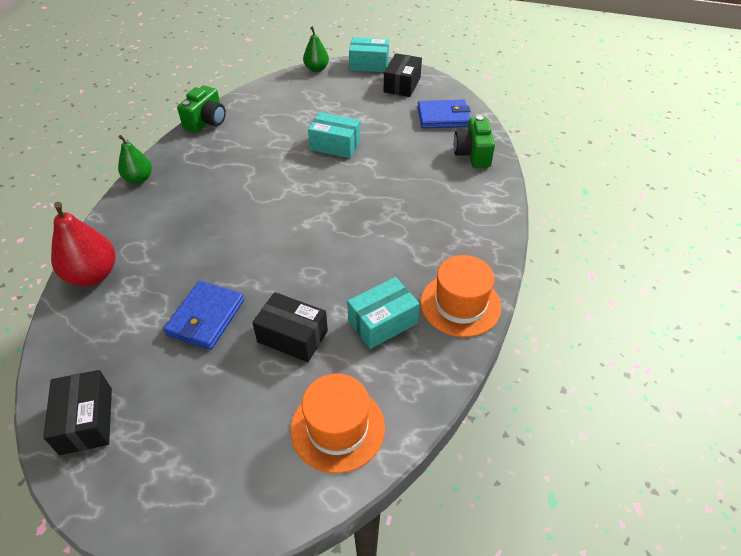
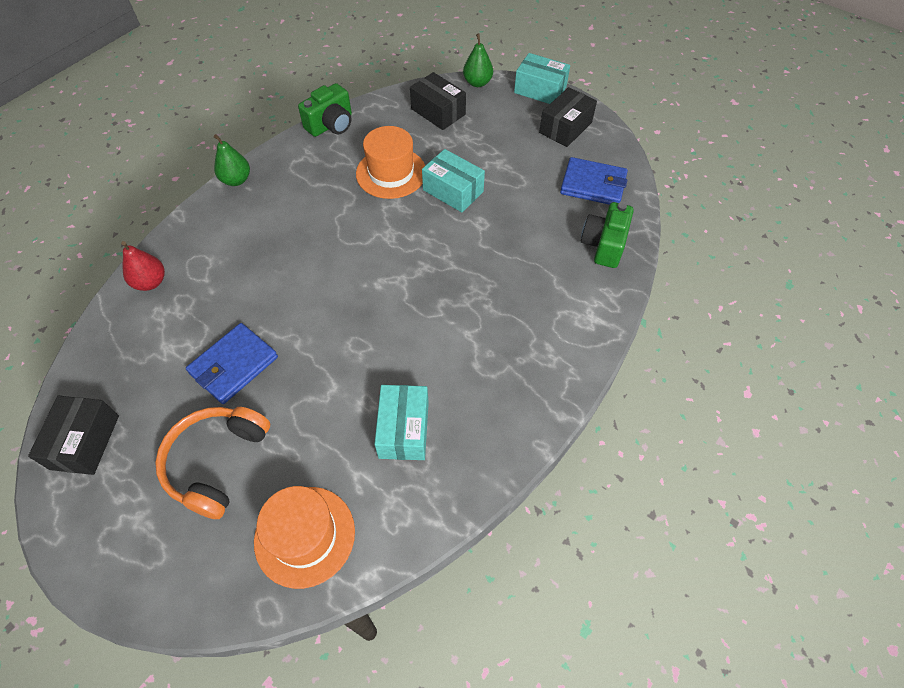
camera: 20 degrees right, 10 degrees up
(93, 275) = (150, 282): red pear -> red pear, size x0.64
(227, 397) = (217, 462): none -> orange headphones
(292, 336) = (306, 415): black box -> black box (438, 112)
(382, 322) = (404, 429): turquoise box -> turquoise box turned 75 degrees counterclockwise
(460, 304) = (496, 436): orange hat -> orange hat (391, 173)

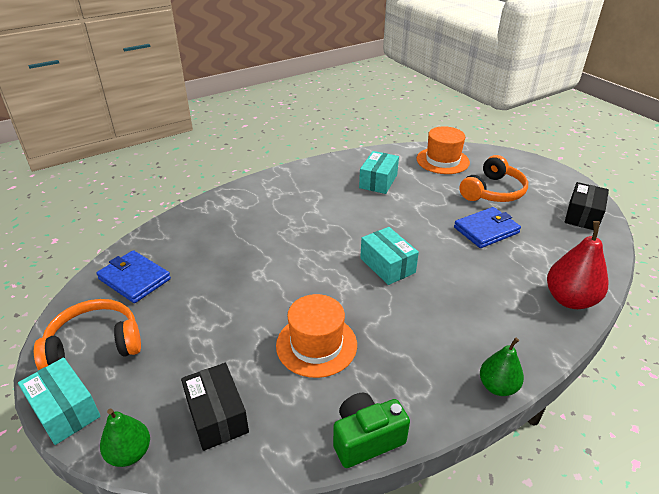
camera: 160 degrees left, 20 degrees down
(150, 282) = (570, 299): red pear -> red pear, size x1.57
(453, 191) = (264, 308): turquoise box -> turquoise box (387, 265)
(565, 128) = (94, 345): black box -> orange headphones
(604, 245) = (176, 235): green camera -> none

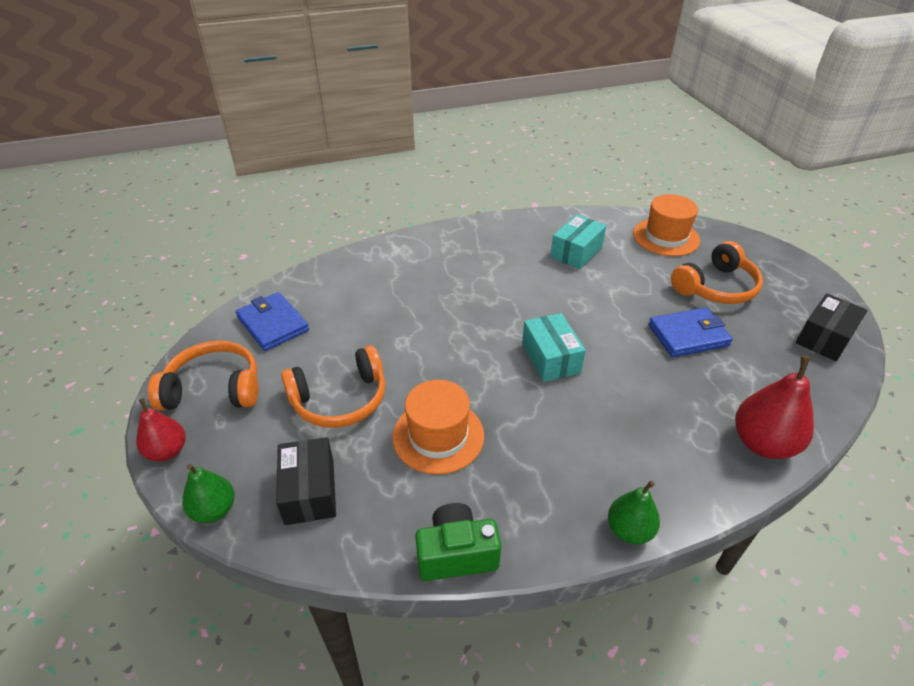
camera: 15 degrees right, 5 degrees up
(65, 410) = (167, 451): turquoise box -> red pear
(219, 331) = (340, 399): none -> orange headphones

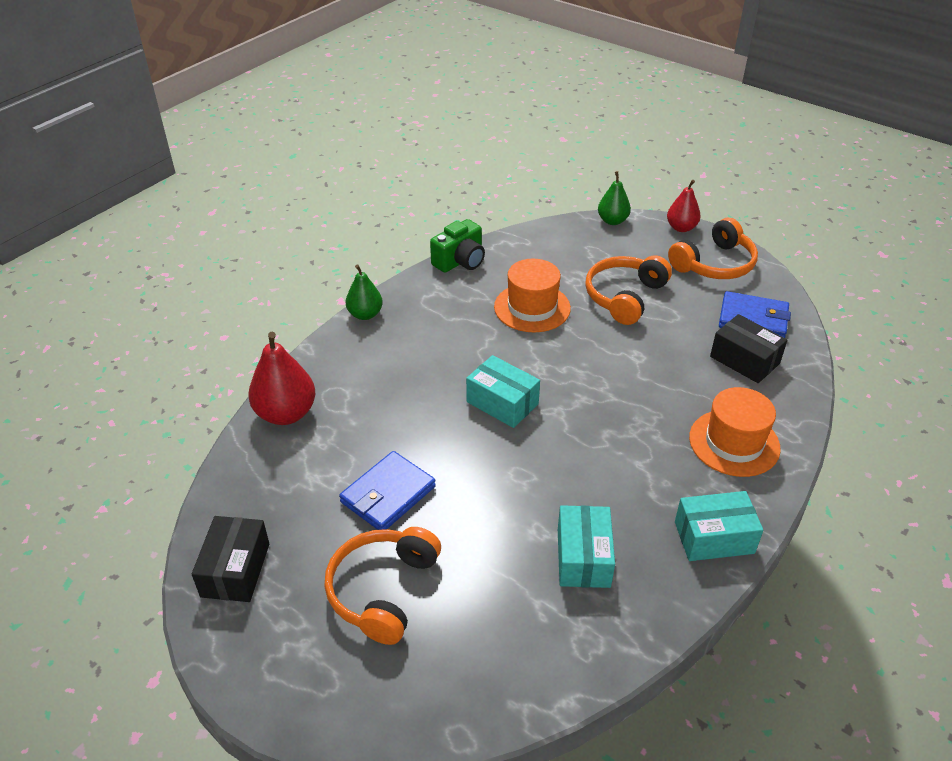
camera: 145 degrees right, 0 degrees up
(309, 491) = (574, 249): black box -> black box (744, 360)
(491, 231) = (714, 537): none -> turquoise box
(666, 237) = (490, 663): orange hat -> orange hat (734, 443)

